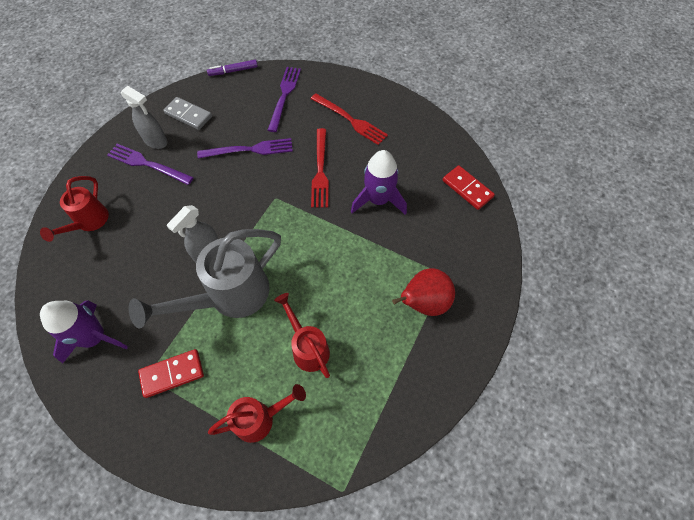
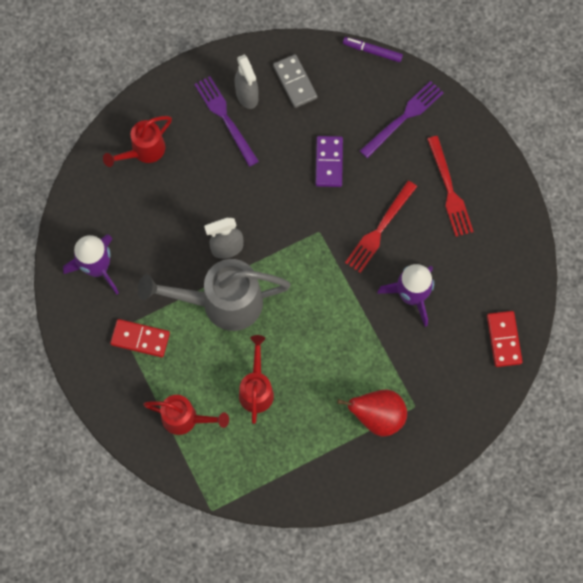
camera: 35 degrees right, 10 degrees up
(250, 150) = (329, 162): purple fork -> purple domino

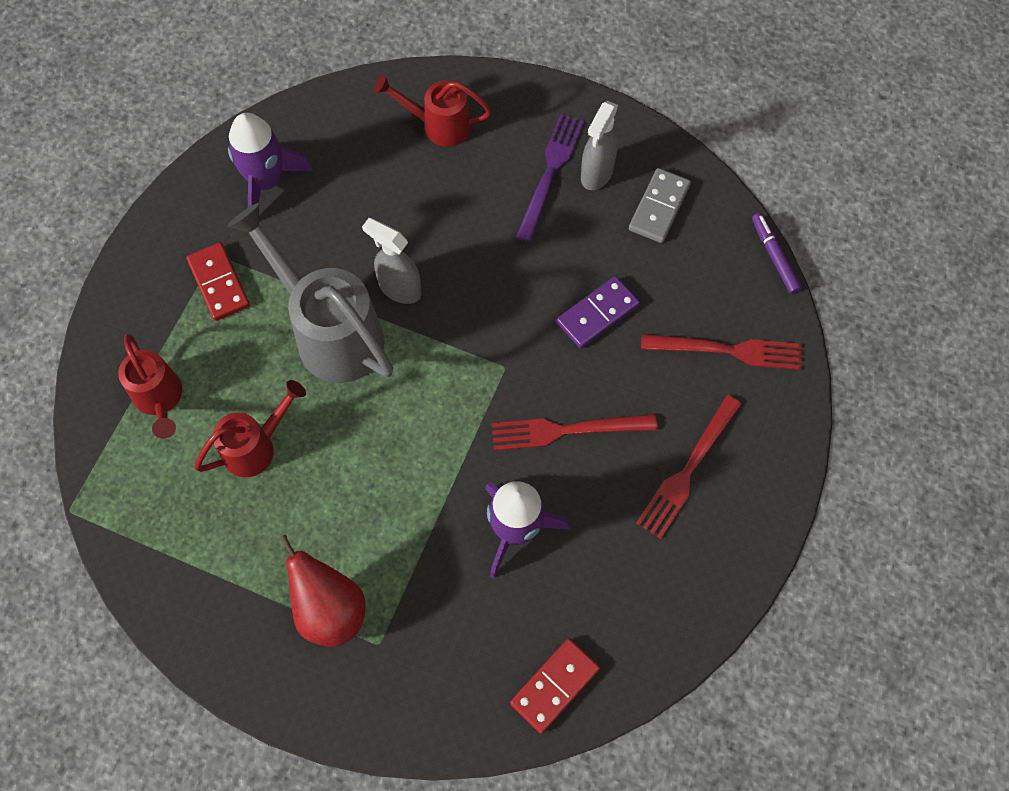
camera: 50 degrees right, 5 degrees down
(404, 117) = (728, 350): purple fork -> red fork

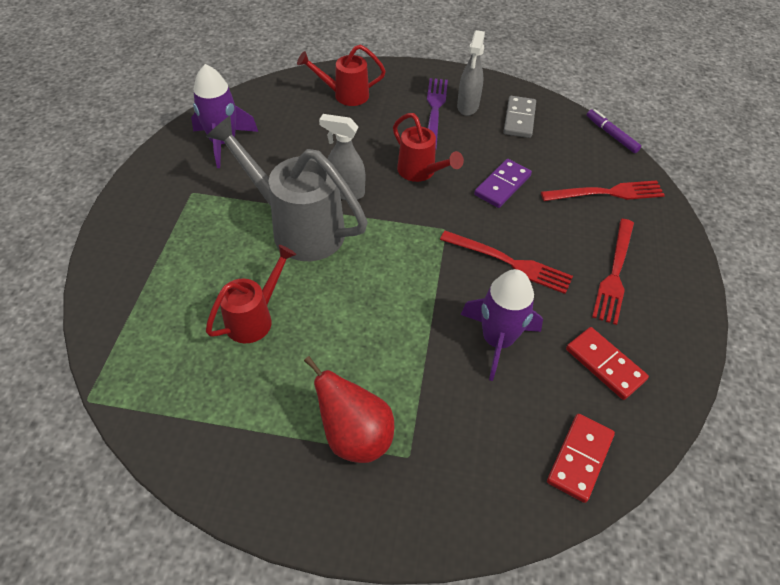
camera: 15 degrees left, 15 degrees down
(160, 400) = (161, 298): red watering can -> red watering can (421, 172)
(219, 283) = (198, 209): red domino -> red domino (605, 364)
(566, 430) = (510, 262): red fork -> red fork turned 135 degrees counterclockwise

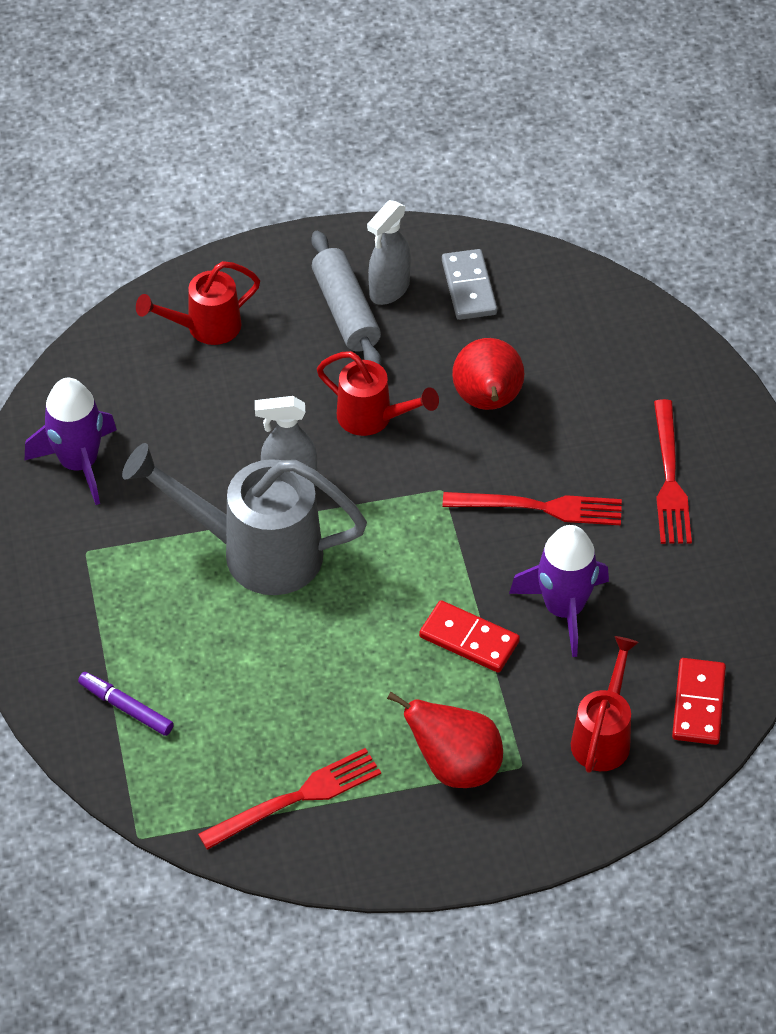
camera: 20 degrees left, 0 degrees up
(255, 317) = (271, 681): red watering can -> red watering can (603, 735)
(435, 110) = (345, 311): purple fork -> grey rolling pin
(467, 107) = (389, 290): grey spray bottle -> grey spray bottle turned 45 degrees clockwise
(502, 185) = (488, 401): purple domino -> red pear
(605, 364) = (693, 594): red domino -> red domino (469, 639)
(607, 193) = (625, 367): red fork -> red fork (297, 798)
(611, 135) = (602, 272): purple marker -> purple marker (126, 708)

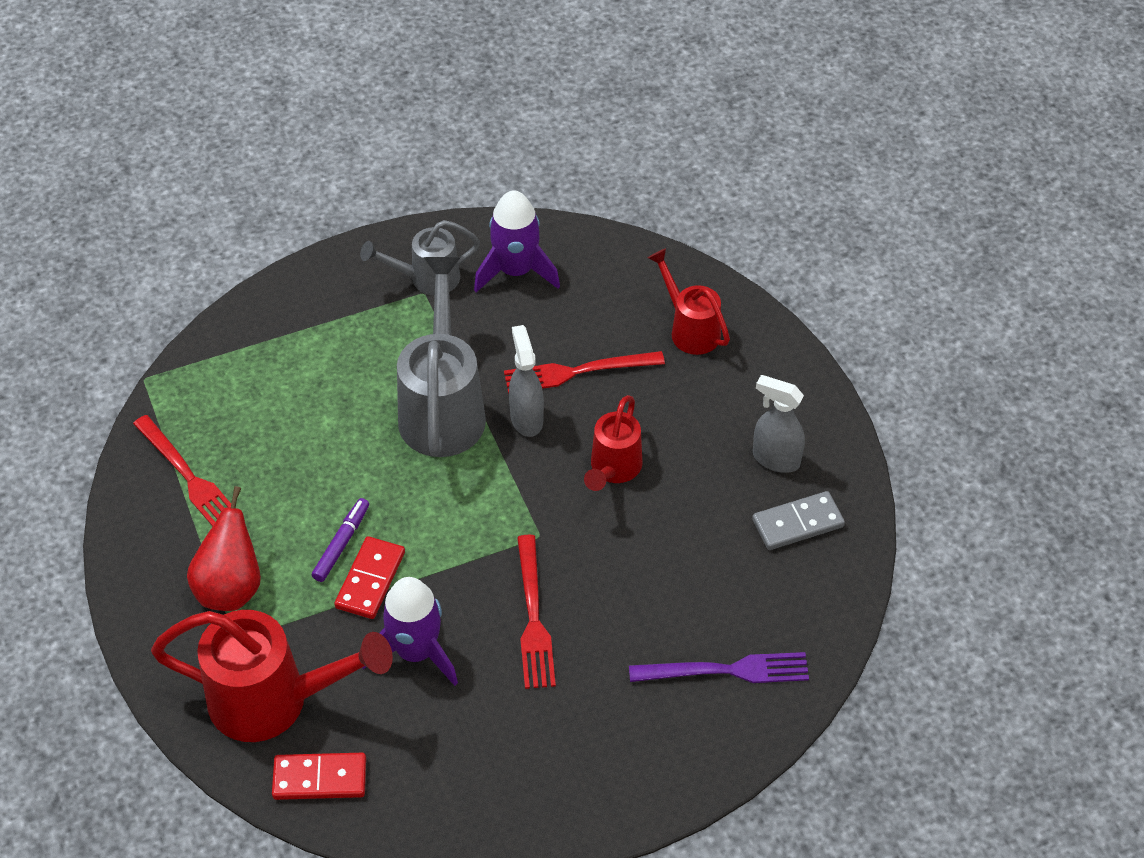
camera: 80 degrees right, 0 degrees up
(65, 547) = (426, 279): none -> grey watering can
(126, 708) = (268, 348): purple marker -> purple marker (341, 544)
(345, 311) = (739, 429): grey rolling pin -> none
(488, 401) = (655, 558): red pear -> none
(603, 735) = (275, 701): red watering can -> red watering can, size x1.72
(624, 369) = (726, 670): none -> purple fork
(669, 478) = (592, 726): red fork -> red fork (577, 372)

